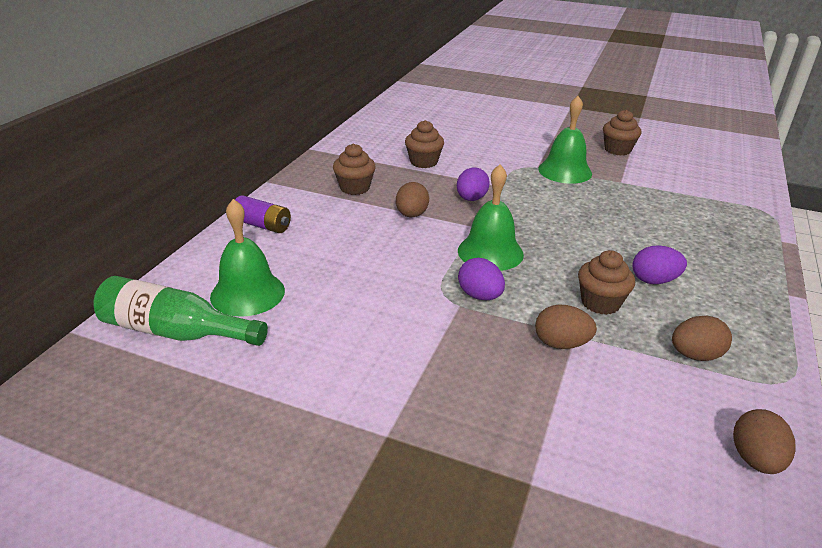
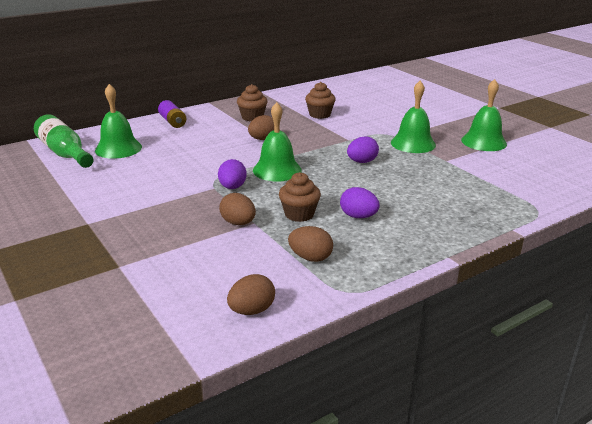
camera: 35 degrees right, 5 degrees down
(471, 199) = (315, 141): purple egg -> purple egg (362, 162)
(617, 150) = (483, 142): brown cupcake -> green bell

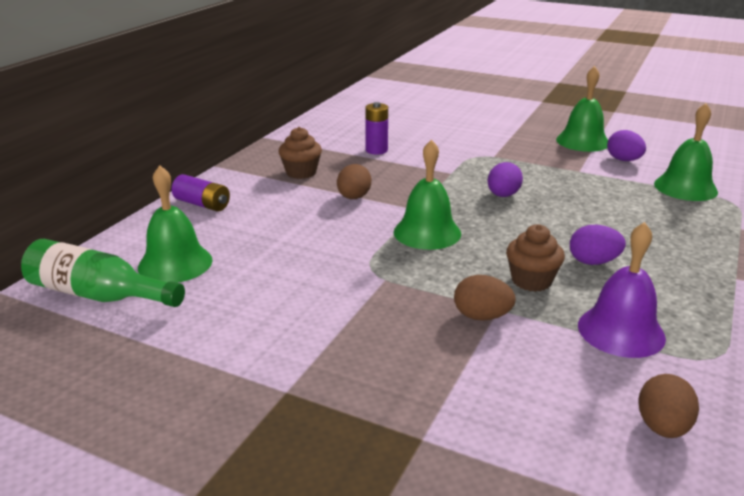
camera: 30 degrees left, 0 degrees up
(232, 187) = (407, 271): purple egg -> purple egg (623, 160)
(310, 258) = (621, 331): brown egg -> purple bell
(319, 114) = (376, 150): brown cupcake -> purple battery
(413, 143) = (522, 160): green bell -> green bell (685, 187)

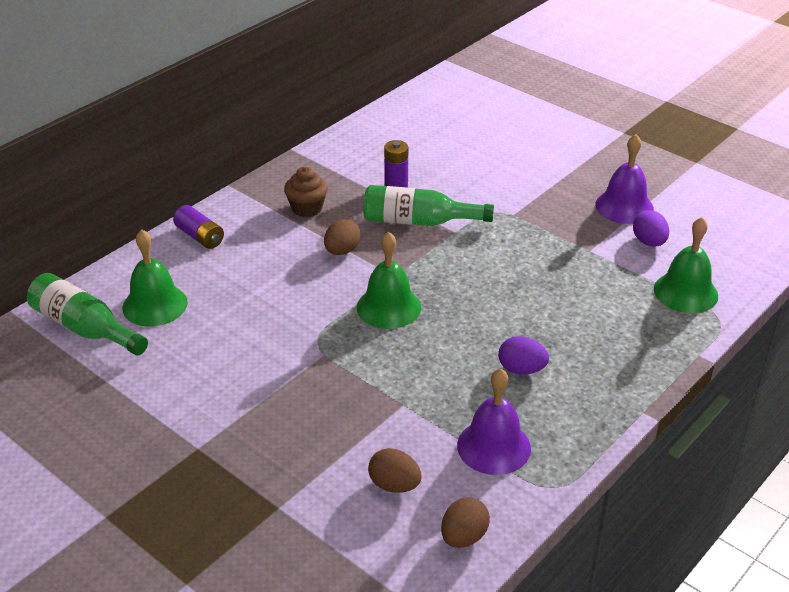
camera: 15 degrees right, 10 degrees up
(413, 169) = (418, 221): none -> green bottle
(481, 316) = (384, 409): brown egg -> brown egg (394, 485)
(503, 195) = (488, 272): purple egg -> none
(531, 281) = (451, 380): brown cupcake -> none
(582, 141) = (624, 206): green bell -> purple bell

